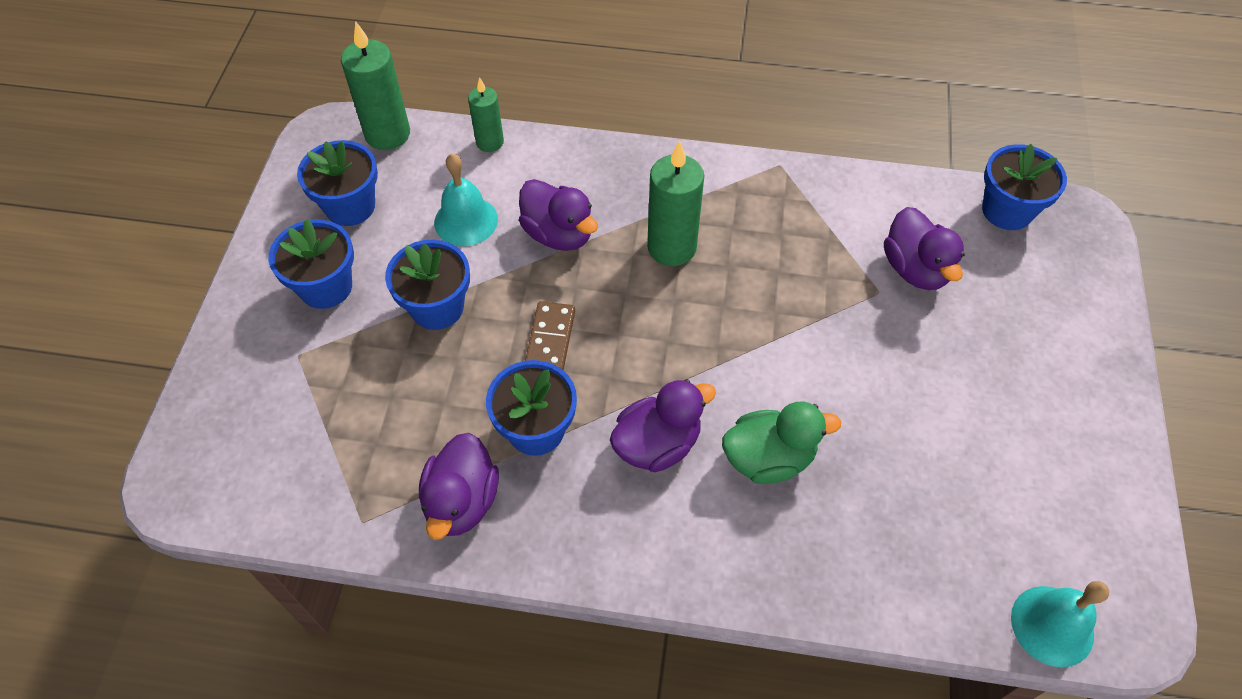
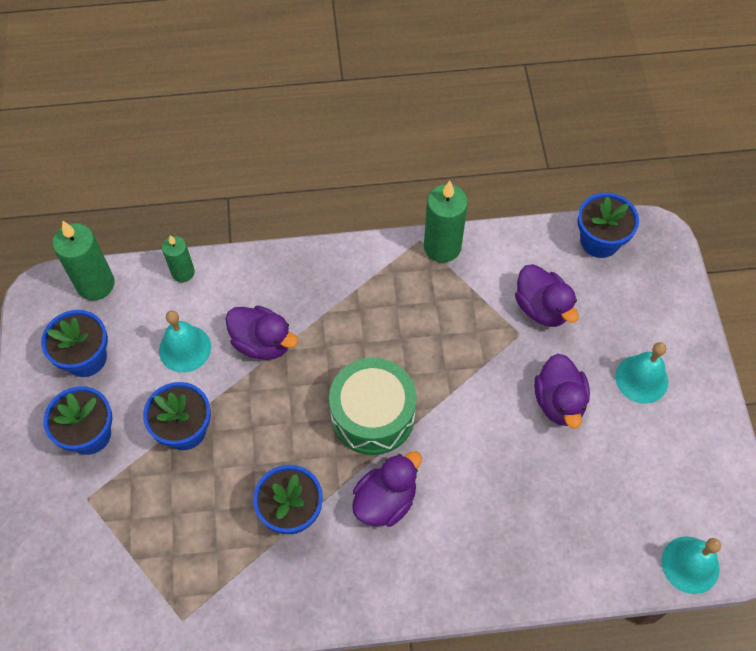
camera: 15 degrees left, 5 degrees up
(462, 501) = (252, 584): purple duck -> purple duck (559, 402)
(550, 339) = (281, 435): brown domino -> none
(669, 342) = (372, 415): none -> green drum
(671, 247) = (354, 333): green candle -> green candle (442, 247)
(769, 458) = (469, 490): green duck -> none
(1030, 378) = (641, 379): none -> turquoise bell

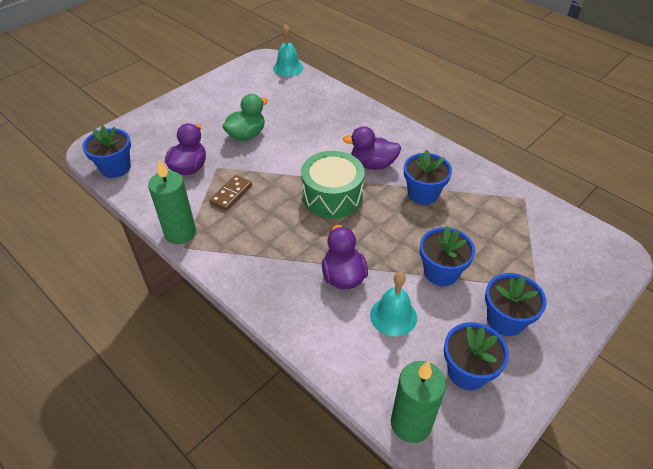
camera: 130 degrees left, 15 degrees down
(183, 272) = (339, 367): green candle -> none
(461, 321) = (231, 194): none -> brown domino
(559, 402) = (246, 135): purple duck -> green duck
(641, 379) = (203, 115): turquoise bell -> none

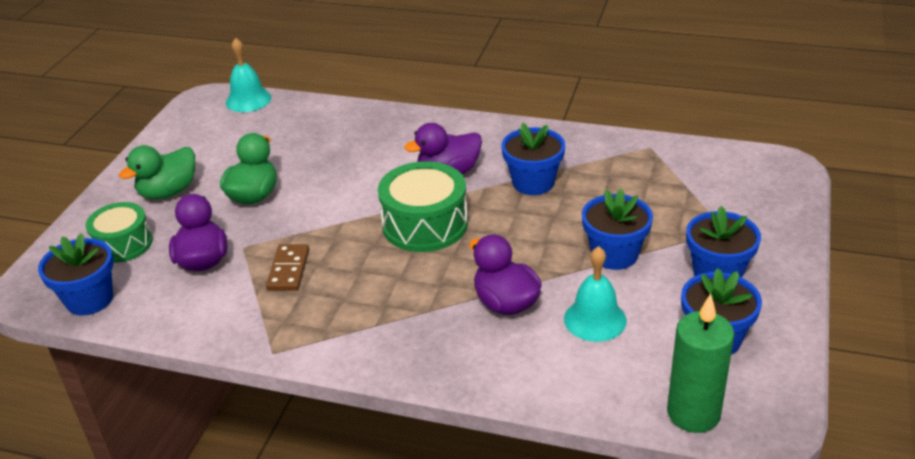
camera: 25 degrees left, 10 degrees down
(156, 139) = (123, 244): none -> green drum
(180, 233) = (254, 339): green candle -> none
(202, 114) = (168, 192): none -> green duck

